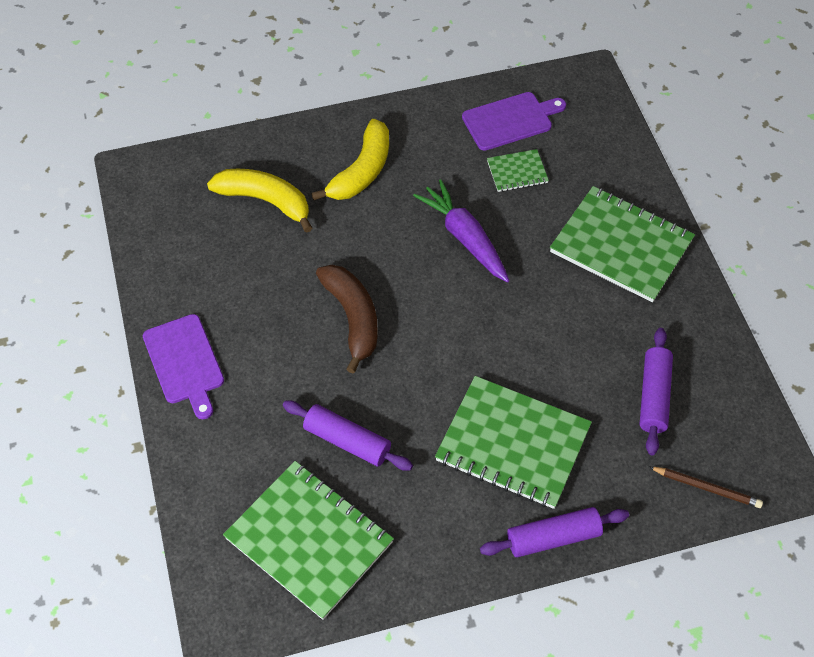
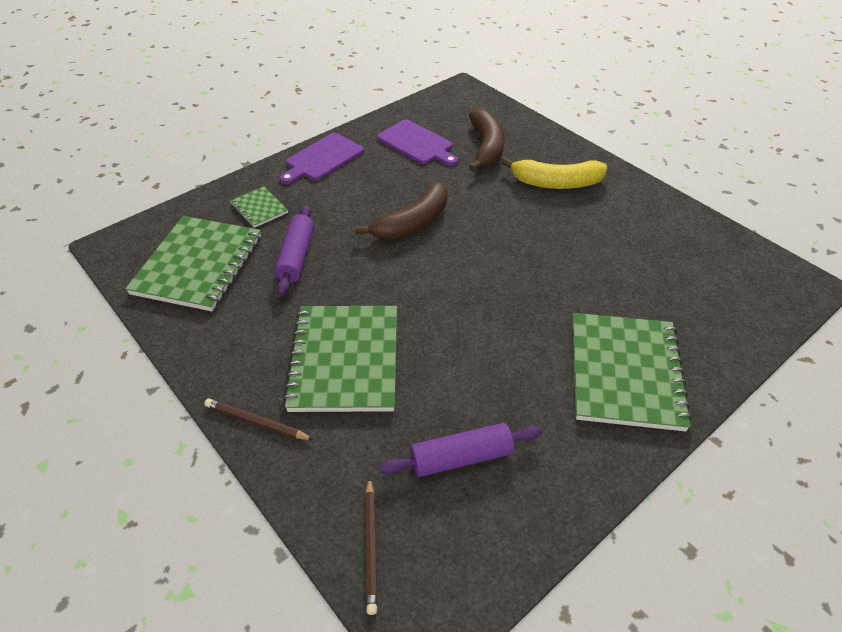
camera: 65 degrees right, 10 degrees down
(265, 201) = (486, 148): yellow banana -> brown banana
(464, 237) = (541, 259): purple carrot -> none
(510, 120) = (694, 248): purple cutting board -> purple cutting board (417, 143)
(517, 172) = (642, 270): green notebook -> green notebook (259, 208)
(553, 537) = (256, 422): purple rolling pin -> brown pencil

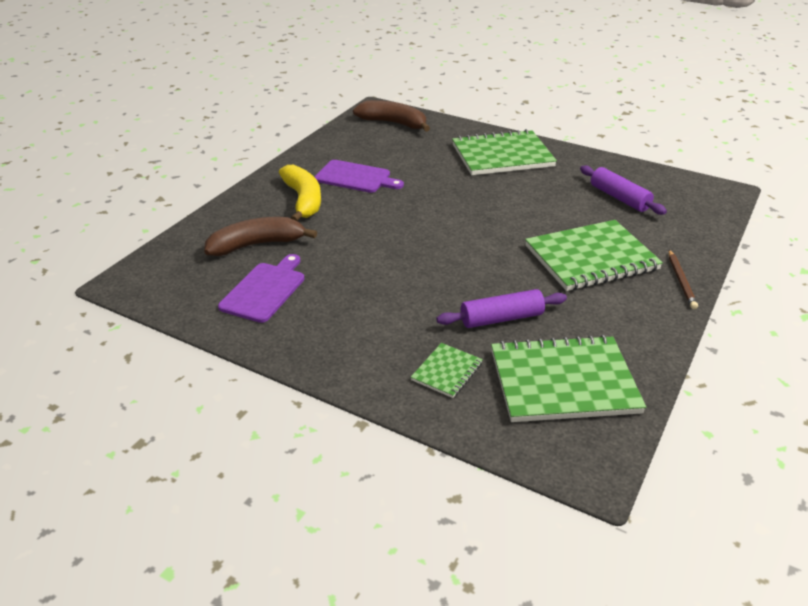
camera: 110 degrees left, 10 degrees down
(322, 158) = (325, 353): purple cutting board -> purple cutting board (355, 177)
(371, 546) = (704, 215): brown pencil -> none
(412, 223) = (407, 263): brown banana -> brown banana (393, 123)

